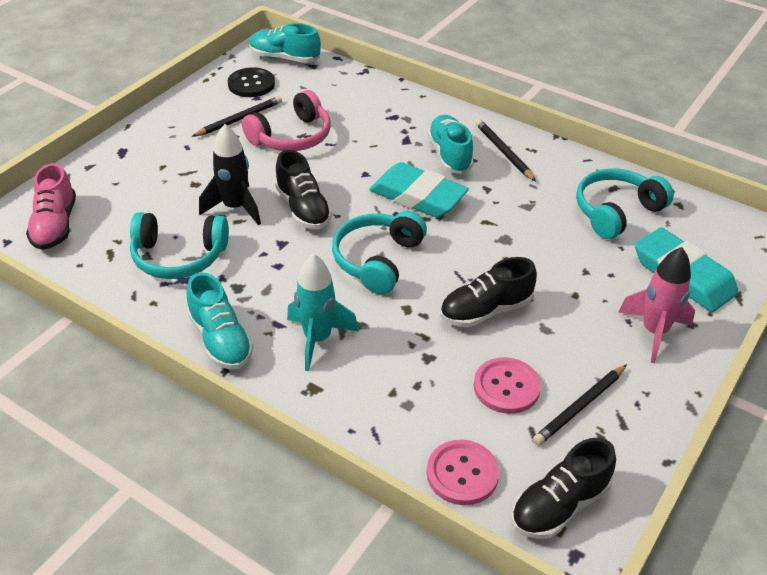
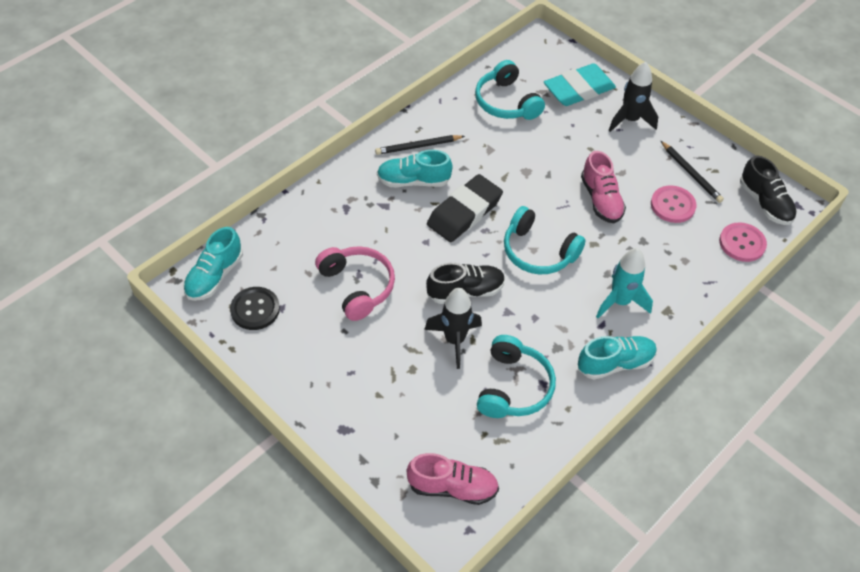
camera: 80 degrees left, 10 degrees up
(239, 119) = (316, 325): black pencil -> none
(418, 196) = (464, 212): turquoise eraser -> black eraser
(485, 310) = (601, 200): black shoe -> pink shoe
(654, 332) = (630, 120): pink rocket -> black rocket

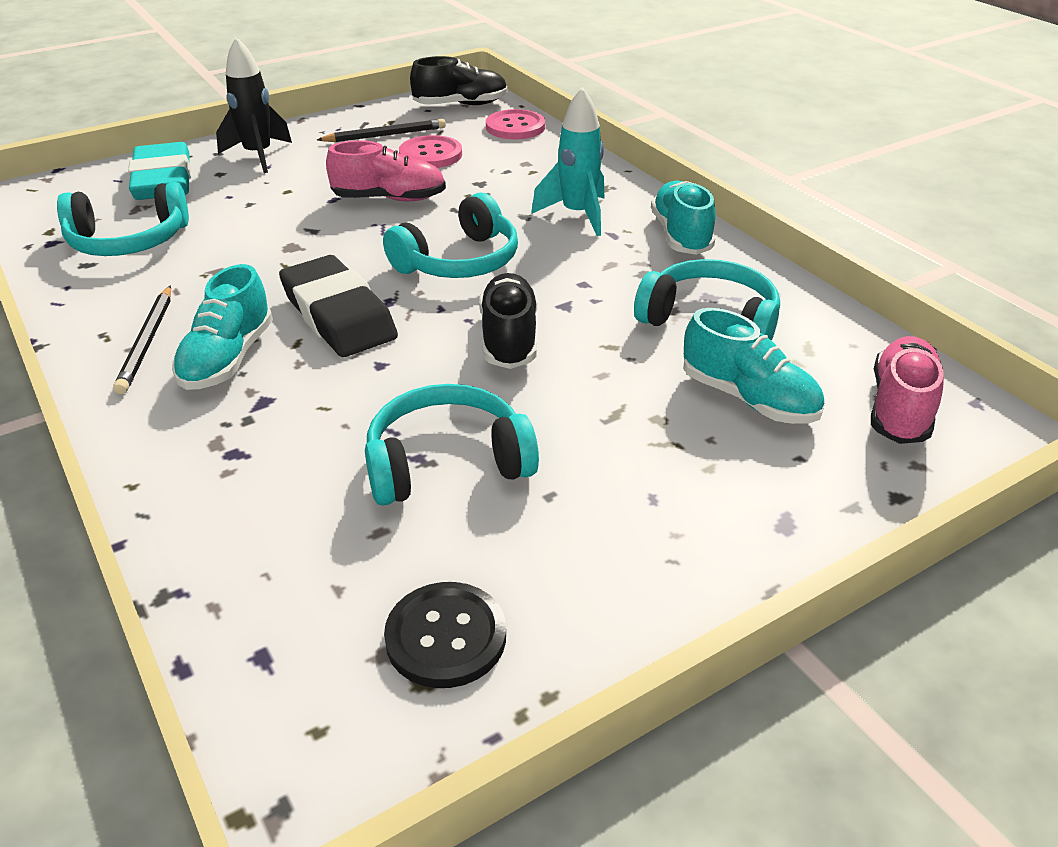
camera: 75 degrees left, 15 degrees down
(214, 276) = (307, 713): turquoise shoe -> turquoise shoe (748, 398)
(357, 286) = (447, 462): pink headphones -> turquoise headphones
(454, 340) = (607, 364): black rocket -> none

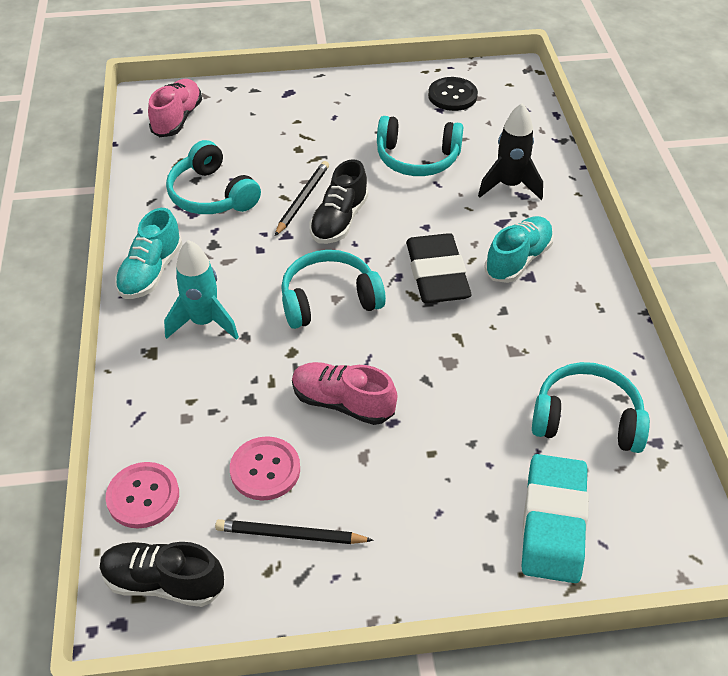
camera: 155 degrees left, 10 degrees up
(147, 341) = (570, 291): black pencil -> black pencil (302, 200)
(258, 155) = (444, 540): black rocket -> black rocket (509, 186)
(748, 398) = (243, 145): turquoise shoe -> none
(900, 408) = (177, 119): pink shoe -> pink shoe turned 150 degrees clockwise

